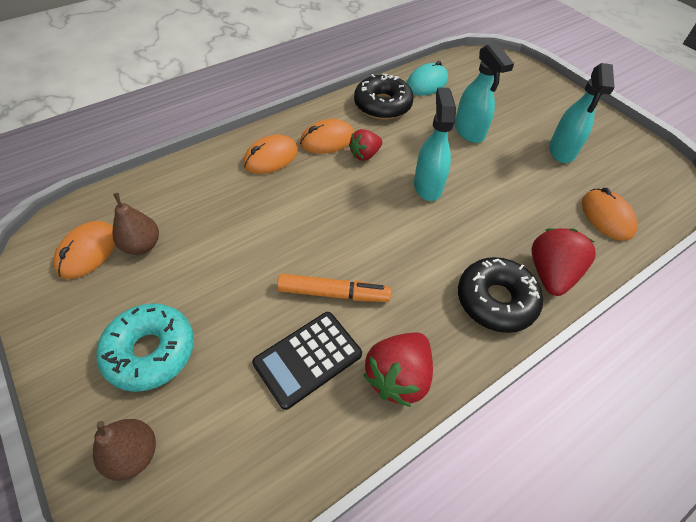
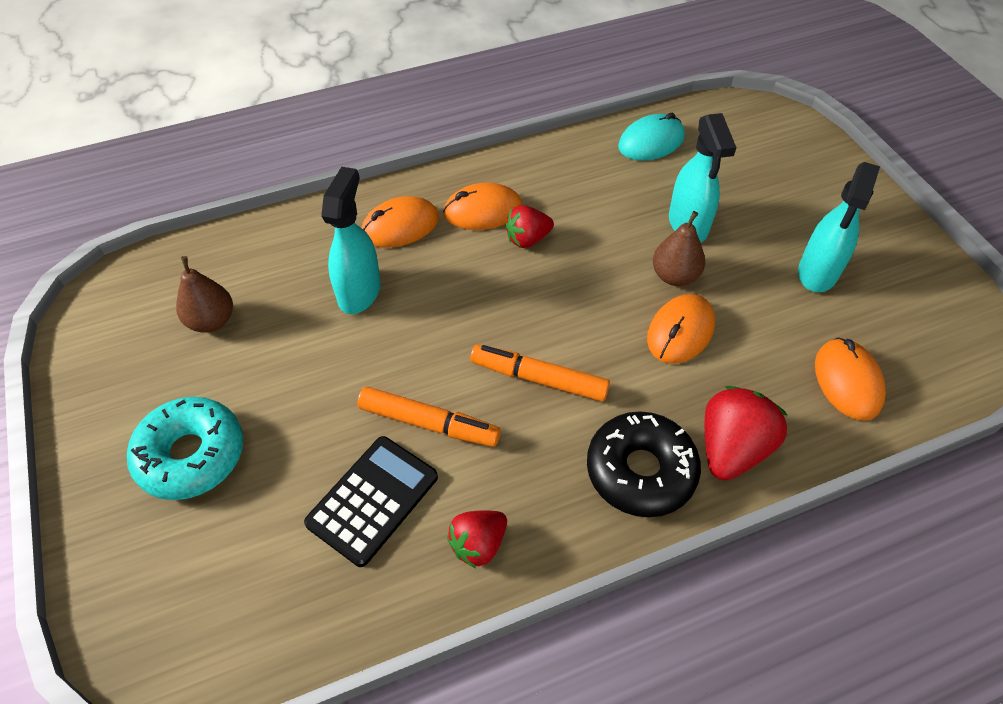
camera: 15 degrees right, 0 degrees up
(87, 252) = (147, 319): orange mouse -> orange mouse (680, 332)
(134, 454) = (146, 570): brown pear -> brown pear (674, 276)
(308, 359) = (373, 500): black calculator -> black calculator turned 150 degrees clockwise
(382, 105) = (575, 168): black donut -> none
(398, 376) = (478, 544): red strawberry -> red strawberry, size x0.64
(404, 248) = (539, 379): none -> orange marker
(427, 186) = (601, 296): turquoise spray bottle -> turquoise spray bottle (359, 291)

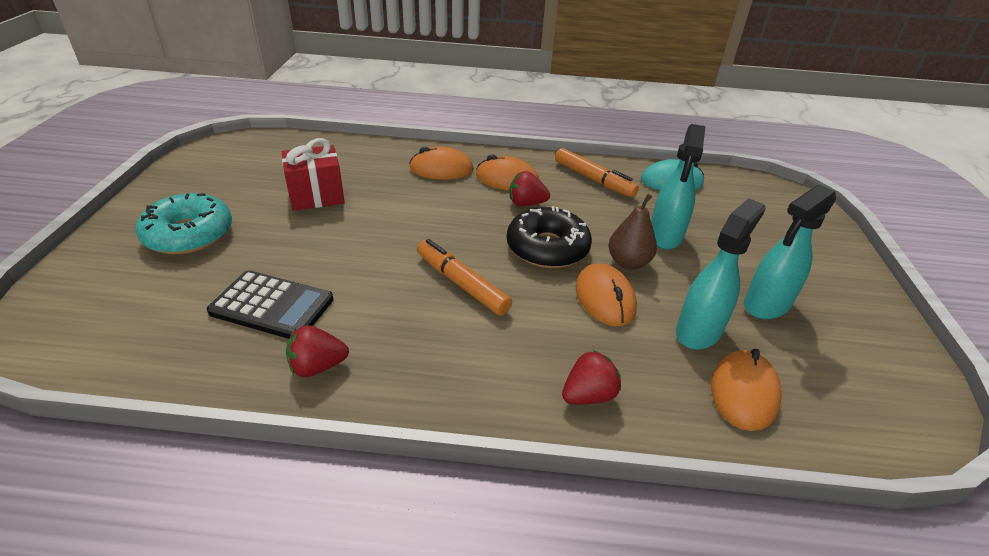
camera: 25 degrees right, 15 degrees down
(212, 321) = (275, 175): brown pear -> none
(290, 331) = (316, 196): none -> red gift
(359, 291) = (381, 192): turquoise spray bottle -> turquoise spray bottle (698, 331)
(373, 500) = (272, 306): black calculator -> black calculator turned 45 degrees clockwise
(428, 423) = (355, 278): orange marker -> orange marker (593, 179)
(640, 471) = (492, 376): black donut -> black donut (547, 248)
(680, 332) = (605, 298): orange mouse -> orange mouse turned 75 degrees counterclockwise
(731, 448) = (588, 395): red strawberry -> red strawberry, size x0.64

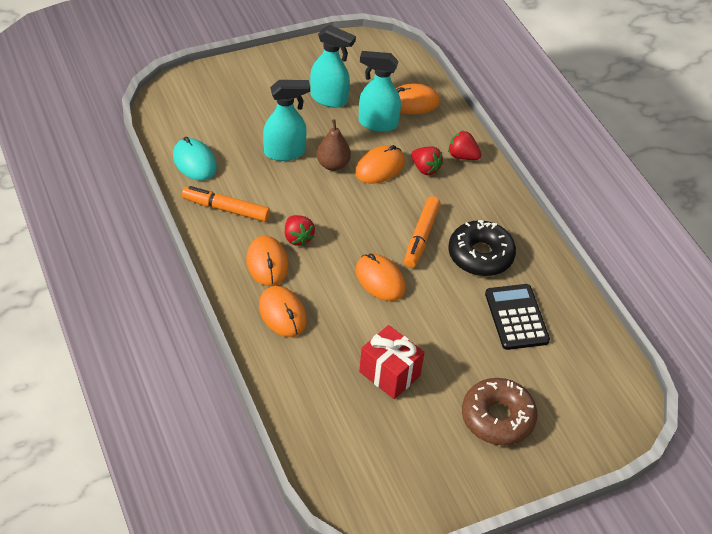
camera: 120 degrees left, 10 degrees up
(189, 234) = (497, 418): turquoise donut -> brown donut
(317, 366) = (537, 267): red strawberry -> red strawberry (425, 169)
(427, 231) = (380, 279): none -> orange mouse
(547, 248) = (348, 208): black donut -> black donut (480, 255)
(593, 179) = (226, 209): orange marker -> orange marker turned 90 degrees counterclockwise

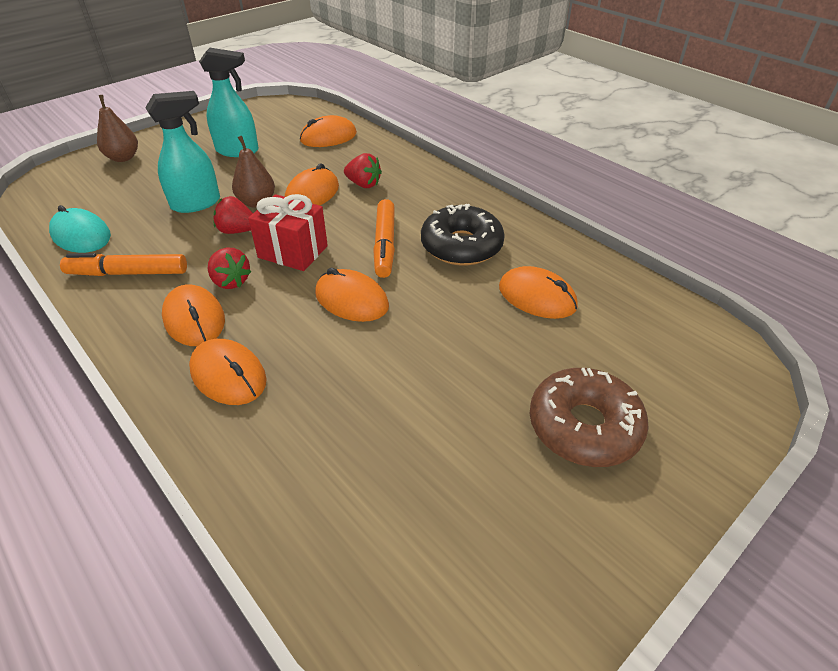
camera: 15 degrees left, 5 degrees down
(232, 82) = (123, 158): none -> brown pear
(377, 123) = (297, 159): turquoise spray bottle -> none
(389, 374) = (408, 412): red gift -> red gift (293, 252)
(462, 156) = (398, 166): red strawberry -> red strawberry (237, 231)
(516, 317) = (537, 297): black calculator -> orange mouse

